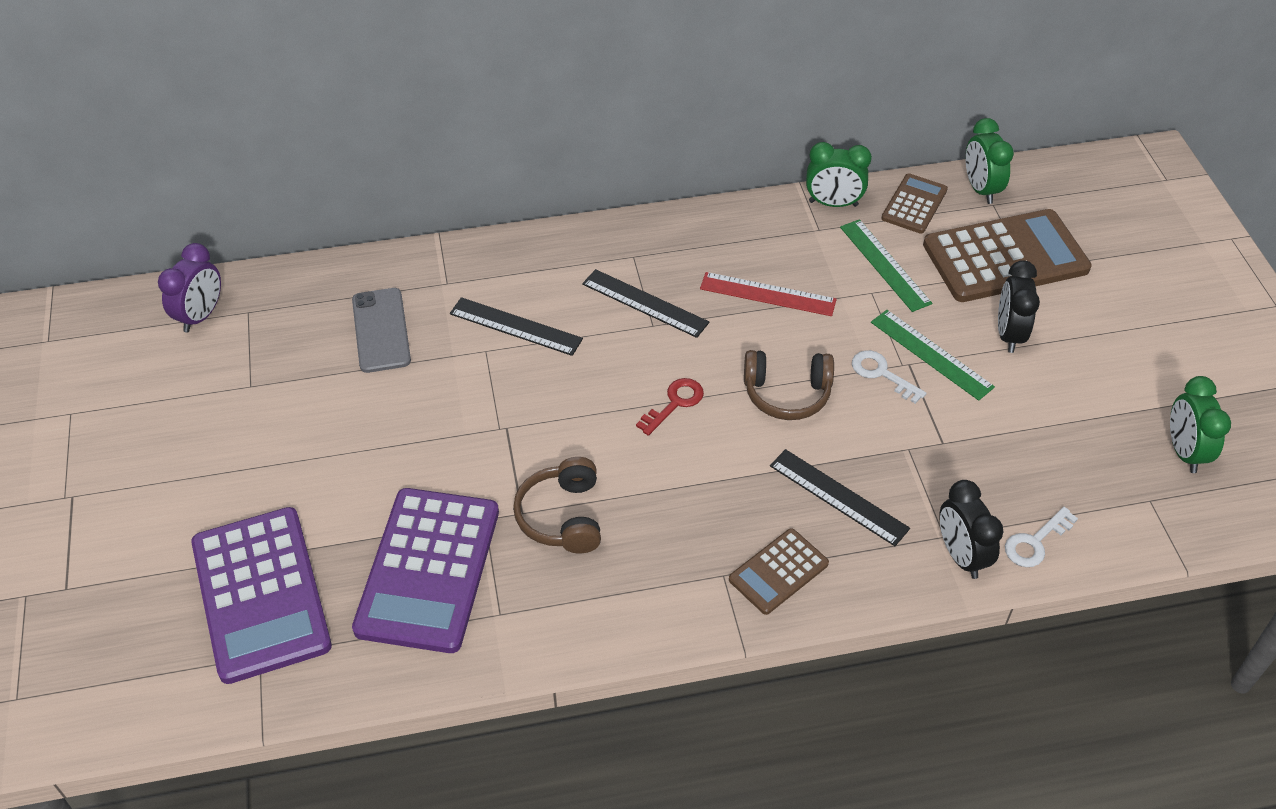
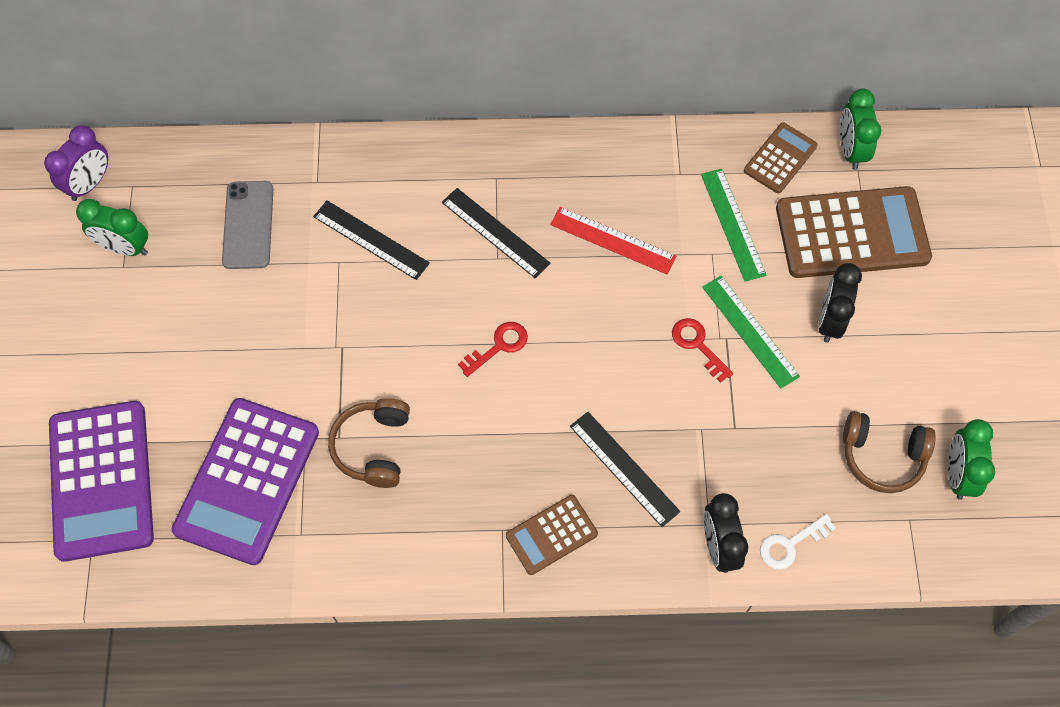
camera: 10 degrees right, 15 degrees up
(787, 394) = (604, 352): brown headphones -> brown headphones (882, 456)
(833, 203) = (701, 146): green clock -> green clock (125, 248)
(882, 374) = (697, 345): white key -> red key

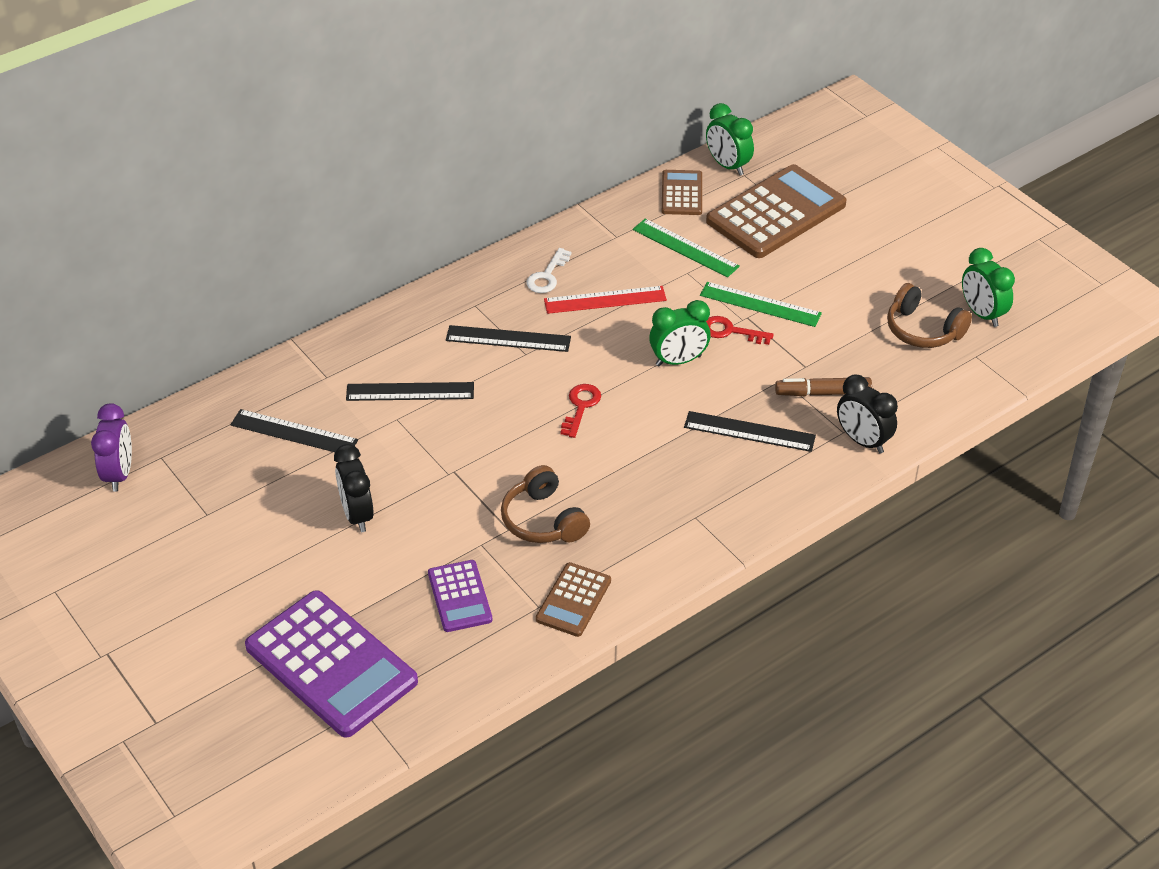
camera: 35 degrees left, 20 degrees down
(125, 248) = (196, 501): green clock -> green clock (678, 361)
(247, 481) = (460, 596): purple calculator -> purple calculator, size x0.52
(248, 225) = (294, 432): grey phone -> black ruler
(551, 535) = (735, 500): brown calculator -> brown calculator (573, 600)
(726, 469) = (823, 393): none -> brown marker
(790, 544) = (911, 413): white key -> white key (547, 276)
(830, 321) = (810, 271): black clock -> black clock (357, 515)
(882, 456) = (922, 330): brown headphones -> brown headphones turned 60 degrees clockwise

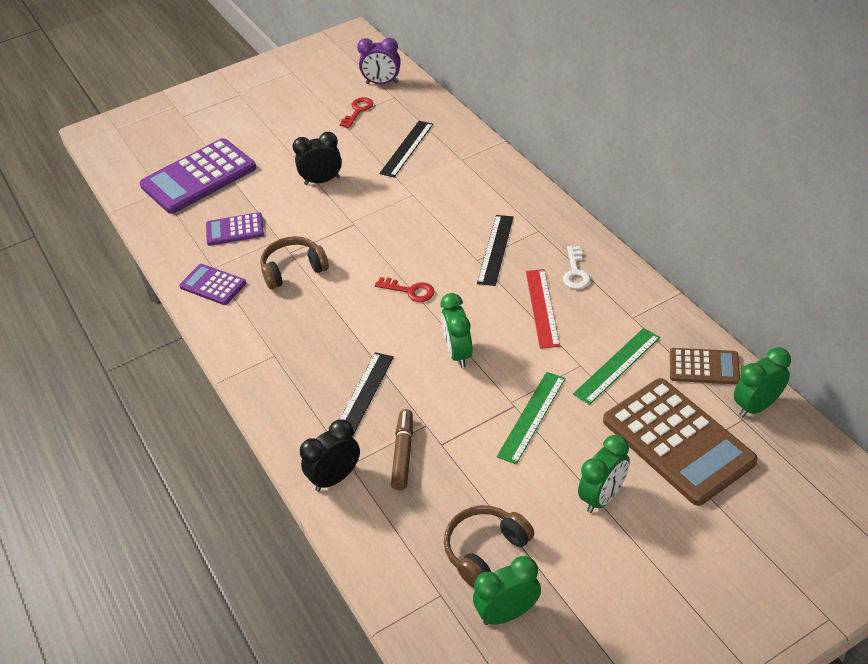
camera: 100 degrees right, 0 degrees up
(410, 391) = (440, 199): black ruler -> none
(547, 276) = (575, 272): white key -> white key turned 120 degrees counterclockwise
(573, 600) = (213, 285): brown calculator -> purple calculator
(731, 331) = (494, 392): red key -> red key (358, 111)
(848, 259) = (602, 497): none -> green clock

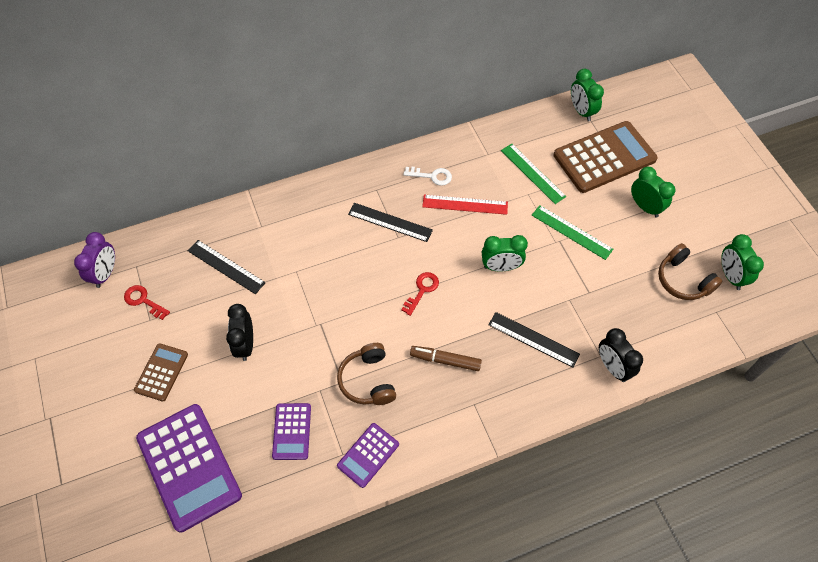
camera: 85 degrees left, 15 degrees up
(403, 454) = (595, 318): brown marker -> brown marker (445, 360)
(704, 367) = (543, 127): brown calculator -> brown calculator (161, 372)

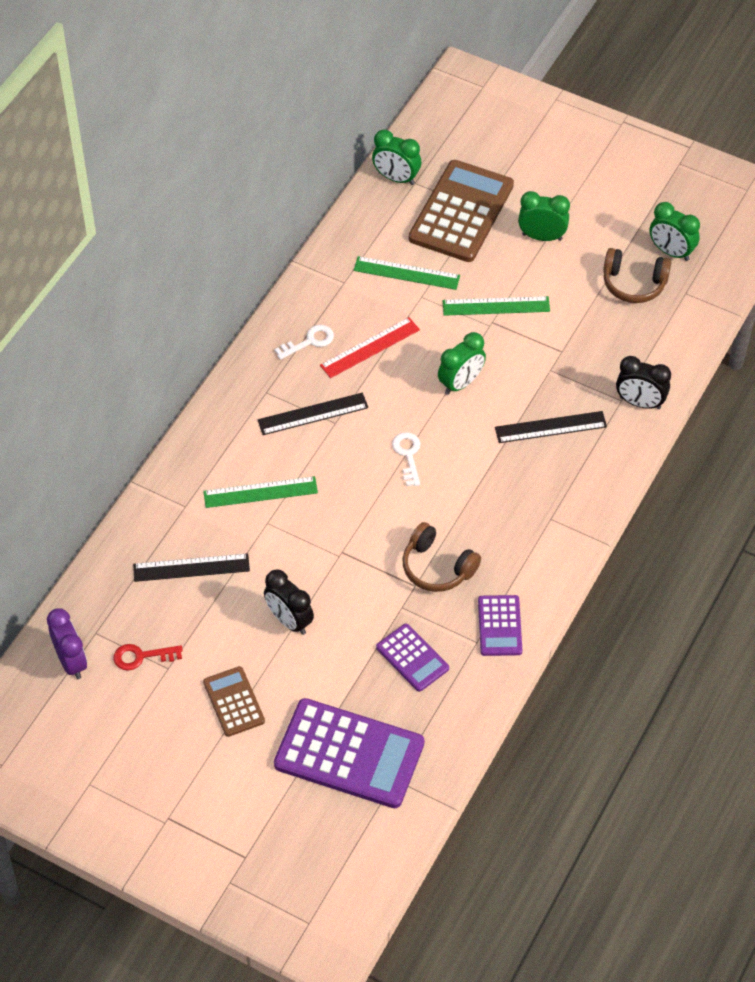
camera: 40 degrees left, 5 degrees down
(311, 249) = (260, 492): none -> green ruler
(422, 290) = (408, 455): red key -> white key
(445, 360) = (490, 500): brown marker -> none

